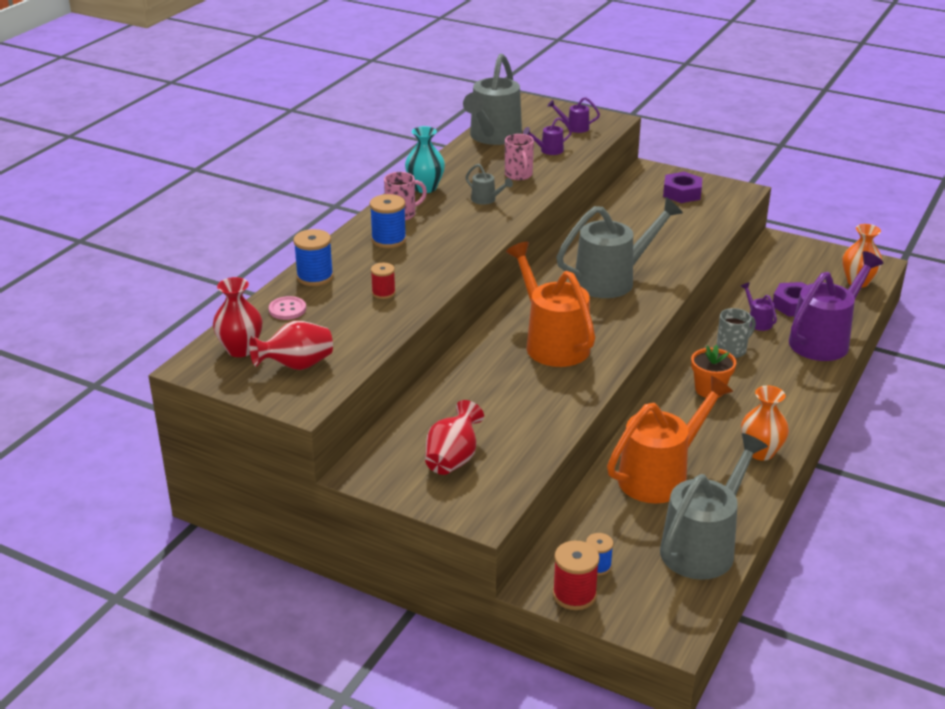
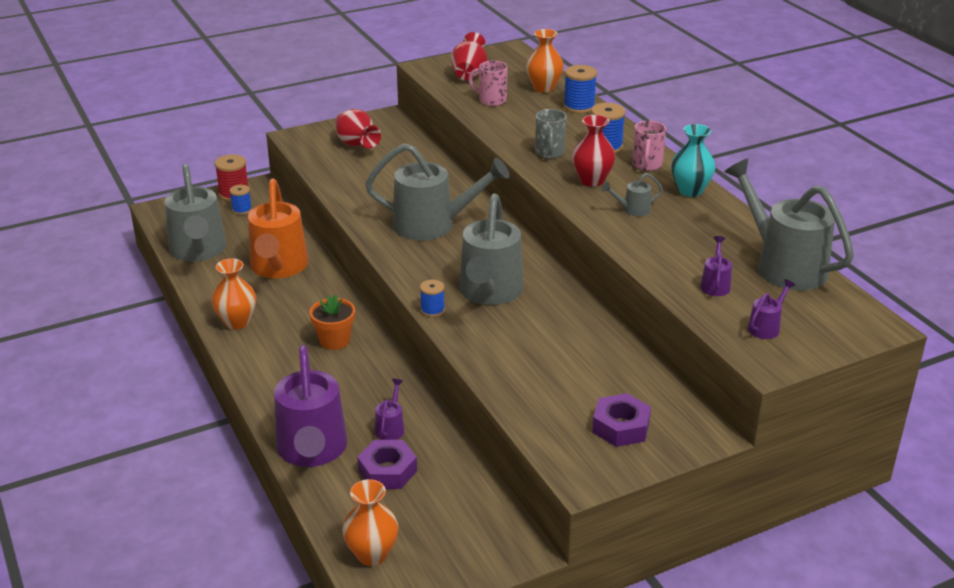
camera: 125 degrees right, 0 degrees up
(240, 349) = (512, 65): red vase -> red vase (592, 180)
(287, 309) = (544, 88): pink button -> orange vase
(383, 293) = (523, 122): red spool -> none
(519, 175) = (669, 245): pink mug -> pink mug (491, 100)
(552, 342) = (433, 225): orange watering can -> grey watering can
(667, 293) = (432, 310): none -> blue spool
(732, 350) = (369, 384): grey mug -> grey mug (549, 153)
(757, 321) = (391, 427): purple watering can -> purple watering can turned 90 degrees counterclockwise

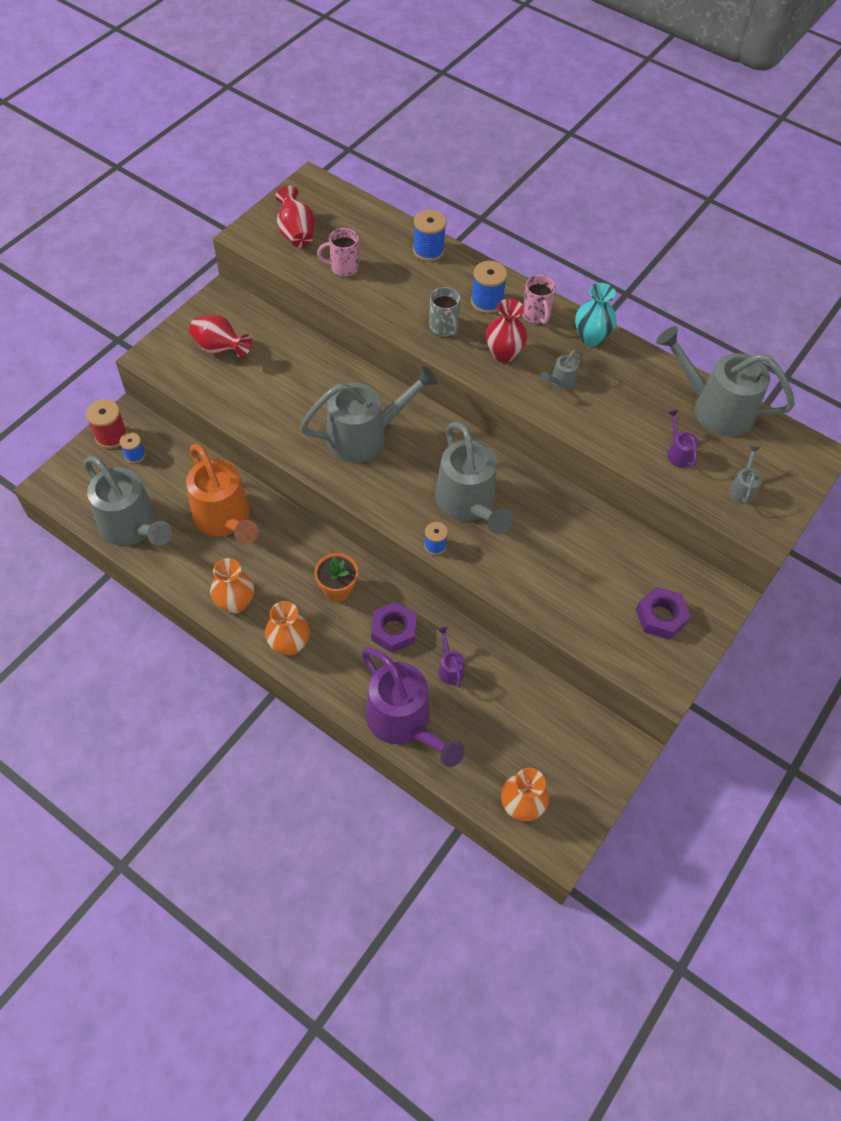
camera: 30 degrees left, 25 degrees up
(387, 471) = (477, 716): purple nut -> purple nut (393, 630)
(544, 88) = (379, 232): orange vase -> orange vase (289, 644)
(766, 327) = (742, 488): purple watering can -> grey watering can

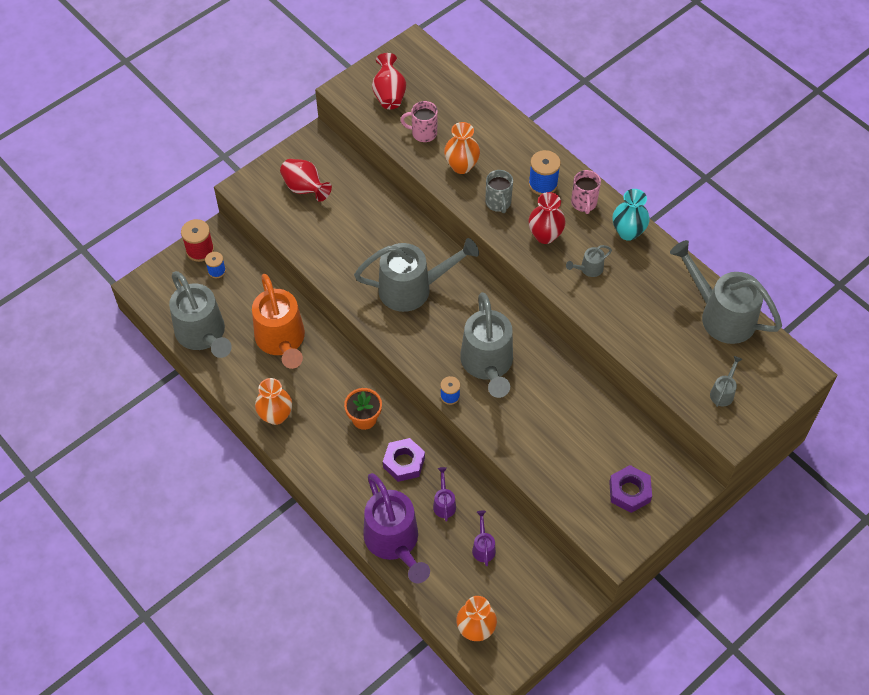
camera: 15 degrees right, 0 degrees up
(289, 644) = (313, 459): orange vase -> orange vase (461, 166)
(428, 250) = (503, 127): blue spool -> none
(678, 452) = (675, 350): purple watering can -> purple watering can (483, 547)

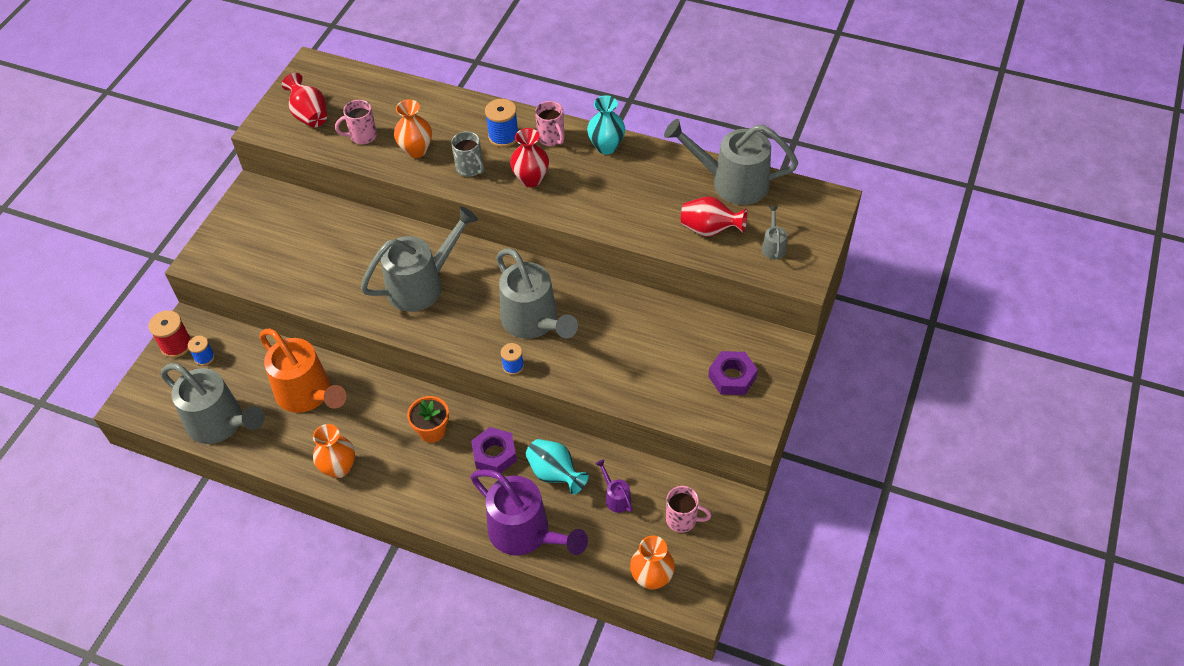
camera: 25 degrees left, 5 degrees down
(305, 188) = (263, 238): red vase -> red vase (709, 230)
(444, 503) = (555, 474): purple watering can -> turquoise vase
(528, 593) = (682, 519): none -> pink mug
(588, 269) = (588, 192): grey watering can -> none

